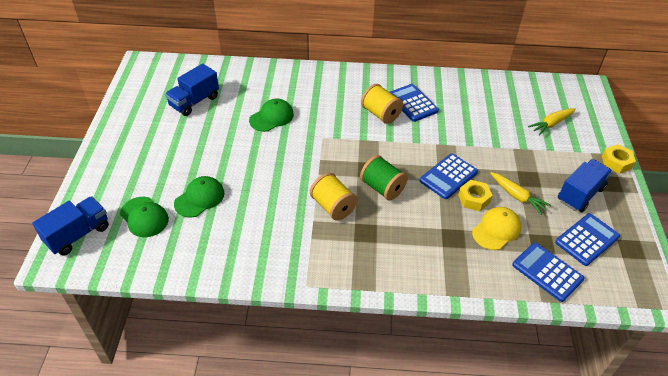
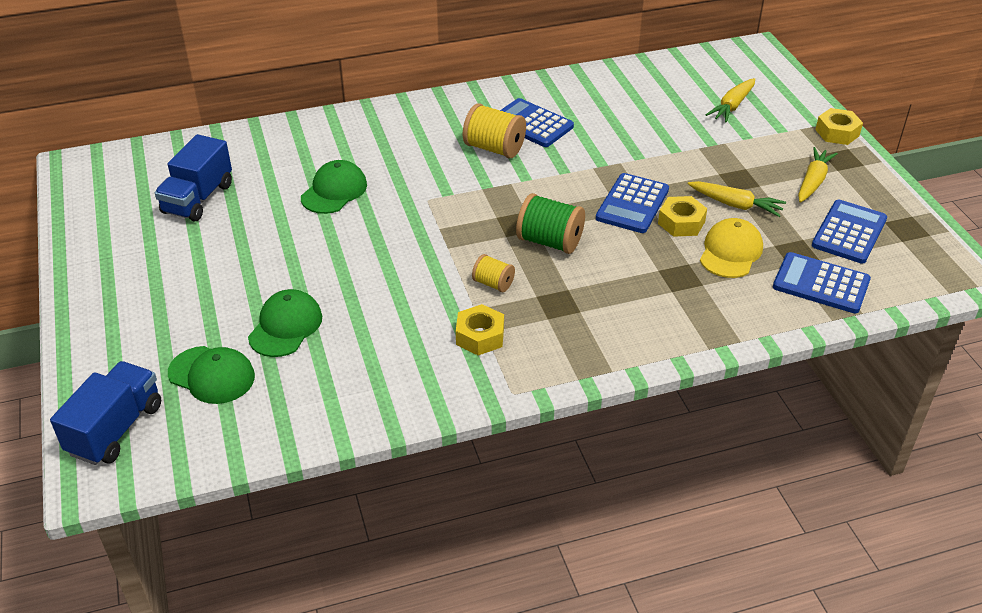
camera: 20 degrees left, 5 degrees down
(306, 240) = (480, 336): none -> yellow nut
(333, 206) = (493, 284): yellow spool -> yellow spool, size x0.58
(580, 194) = (813, 181): blue truck -> yellow carrot

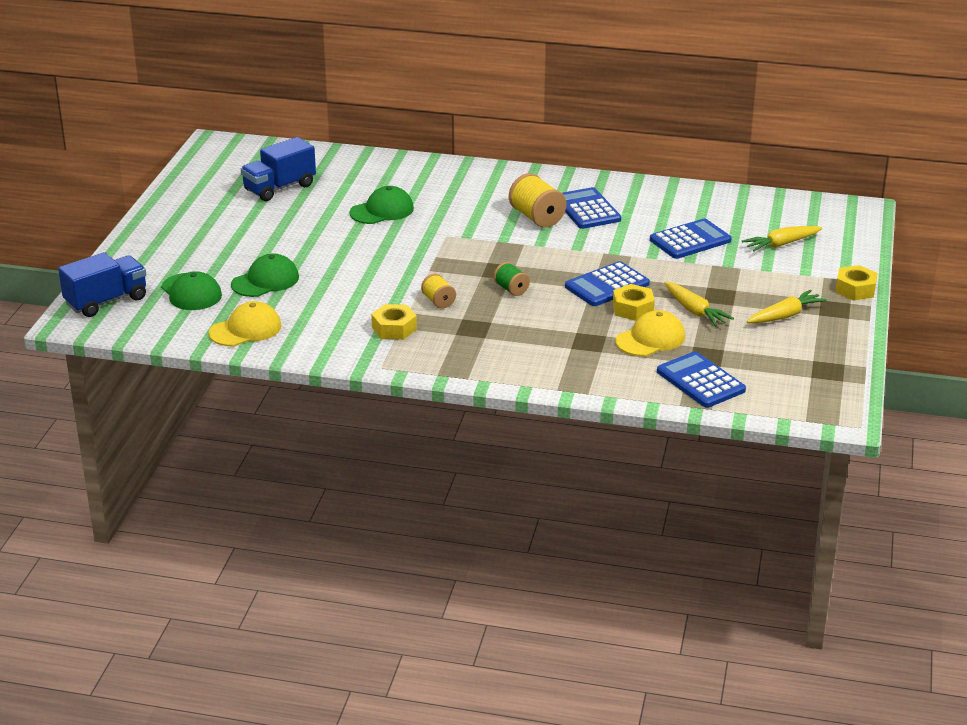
camera: 30 degrees right, 10 degrees down
(320, 403) = (246, 329): none -> yellow cap
(549, 241) = (511, 289): green spool -> green spool, size x0.58
(849, 232) = (770, 357): blue calculator -> blue calculator (690, 240)

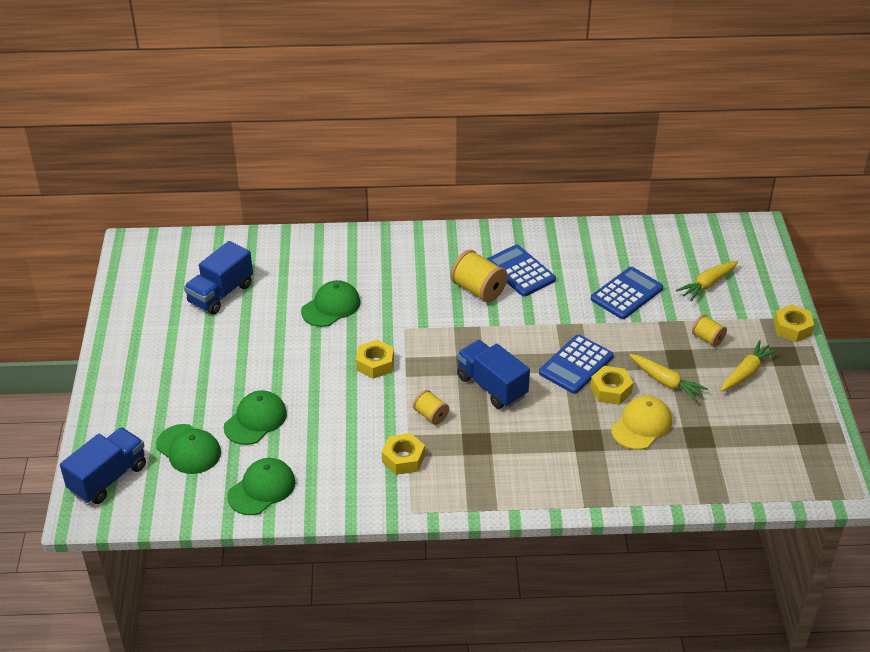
camera: 15 degrees left, 10 degrees up
(246, 329) = (262, 489): yellow cap -> green cap
(403, 257) = (375, 364): none -> yellow nut
(511, 289) = (491, 386): green spool -> blue truck
(700, 381) = (706, 469): blue calculator -> none
(758, 285) = (707, 339): none -> yellow spool

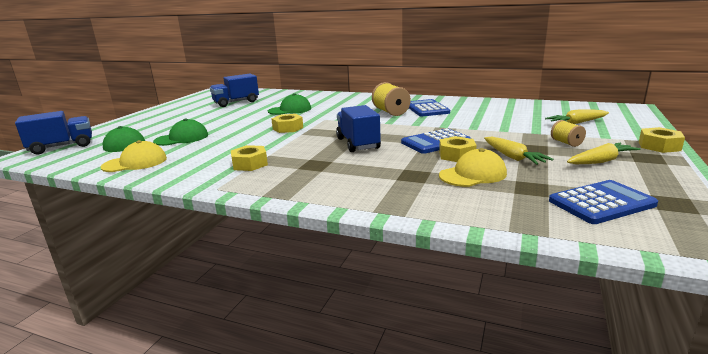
camera: 25 degrees right, 20 degrees down
(262, 489) = (135, 163): green cap -> yellow cap
(431, 415) = (297, 149): yellow spool -> none
(626, 294) = (502, 121): blue calculator -> blue calculator (601, 203)

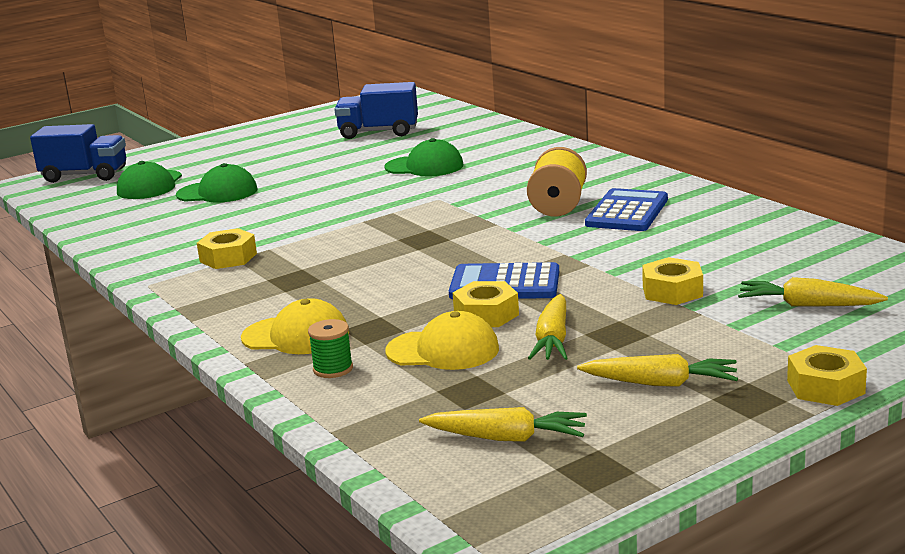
camera: 35 degrees right, 0 degrees up
(135, 163) = (122, 222): yellow cap -> yellow cap (296, 336)
(288, 128) = (363, 205): yellow nut -> yellow nut (672, 291)
(358, 143) = (401, 258): blue truck -> none
(434, 199) = (333, 369): none -> green spool
(566, 143) = (690, 338): yellow spool -> none
(601, 203) = (506, 438): blue calculator -> yellow carrot

